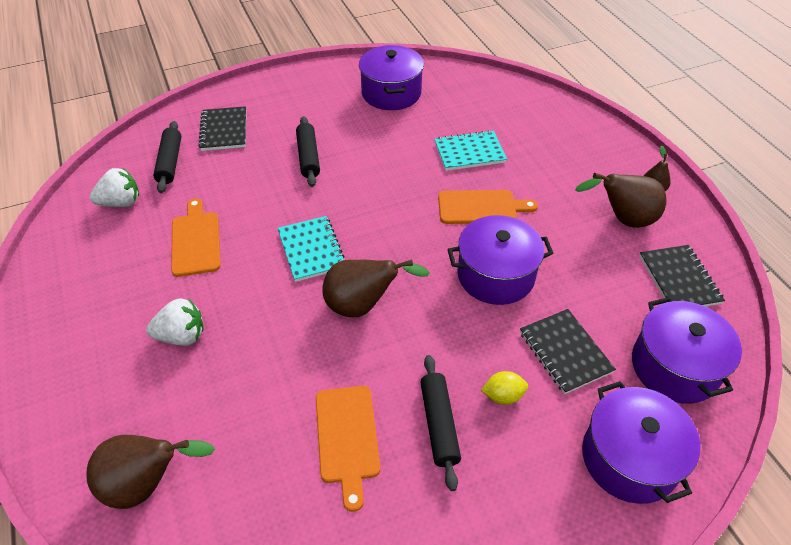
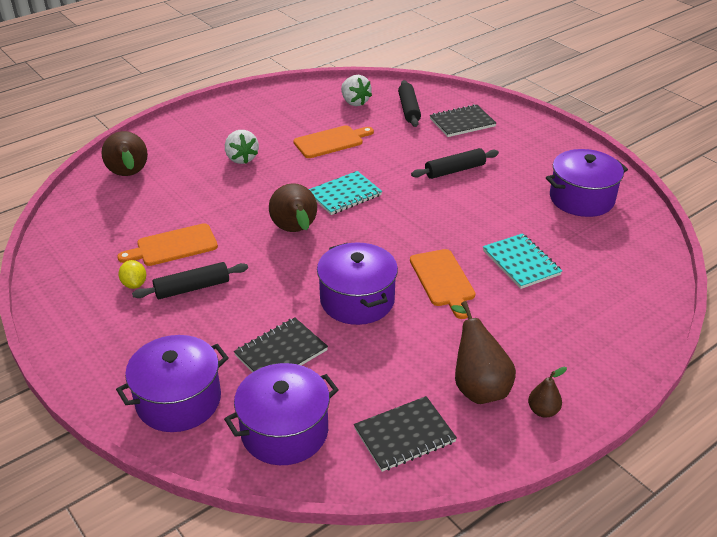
camera: 75 degrees right, 10 degrees down
(170, 162) = (409, 109): black rolling pin -> black rolling pin turned 75 degrees counterclockwise
(503, 396) = (225, 319): yellow lemon -> yellow lemon (134, 284)

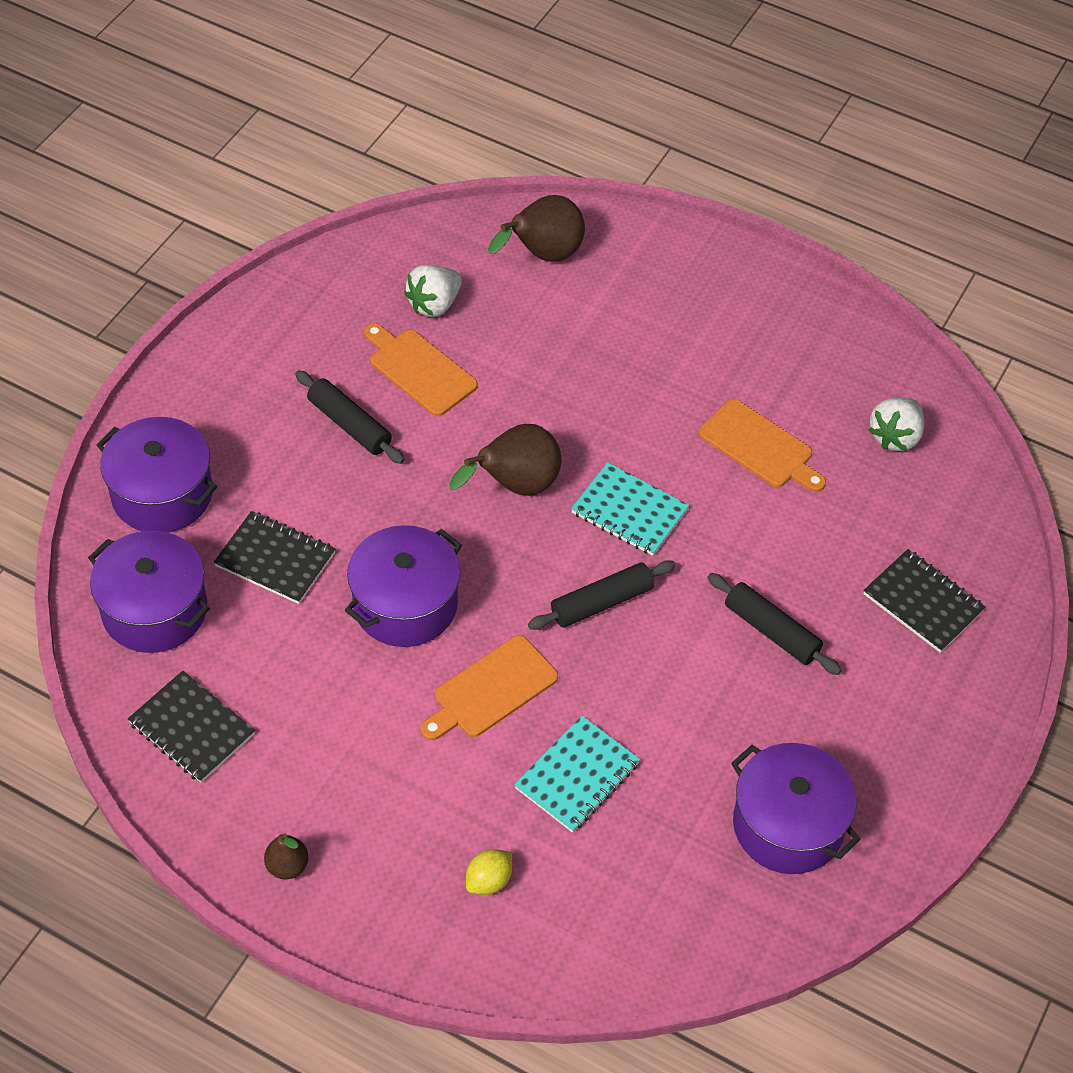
camera: 65 degrees right, 15 degrees up
(134, 284) = (330, 366): yellow lemon -> yellow lemon (489, 881)
(241, 158) = (652, 358): white strawberry -> white strawberry (434, 304)
(409, 109) = (919, 516): black rolling pin -> black rolling pin (601, 602)
(477, 386) = (302, 783): brown pear -> none

